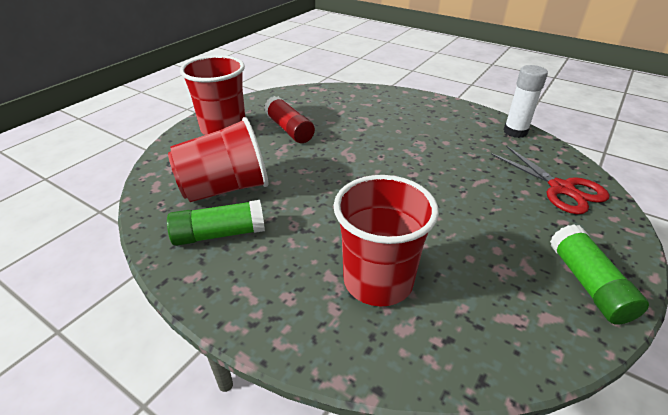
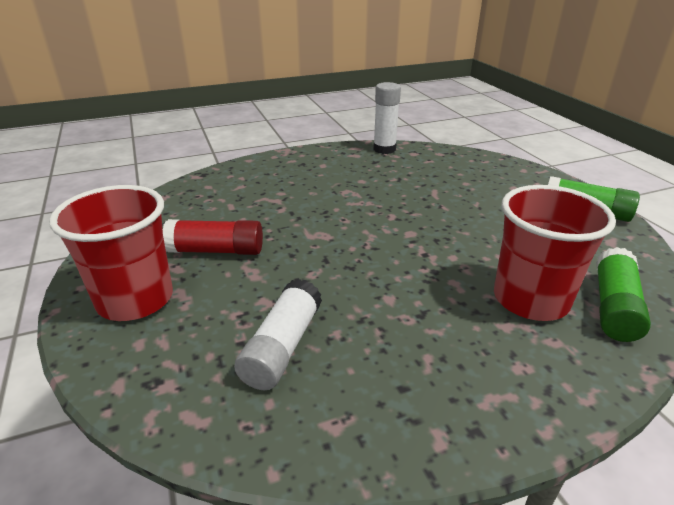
camera: 55 degrees left, 5 degrees down
(219, 234) = (374, 384): green glue stick -> green glue stick (613, 307)
(225, 188) = (282, 346): red cup -> white glue stick
(561, 188) = (475, 169): red scissors -> none

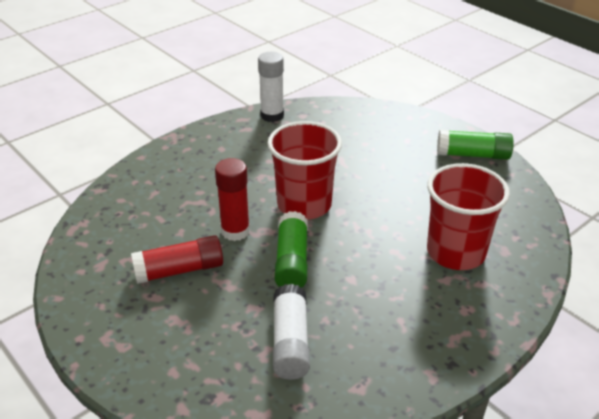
camera: 20 degrees left, 5 degrees up
(135, 300) = (140, 336): red cup -> red cup (304, 205)
(292, 229) = (235, 231): none -> red glue stick
(613, 307) = (514, 243): green glue stick -> green glue stick (291, 261)

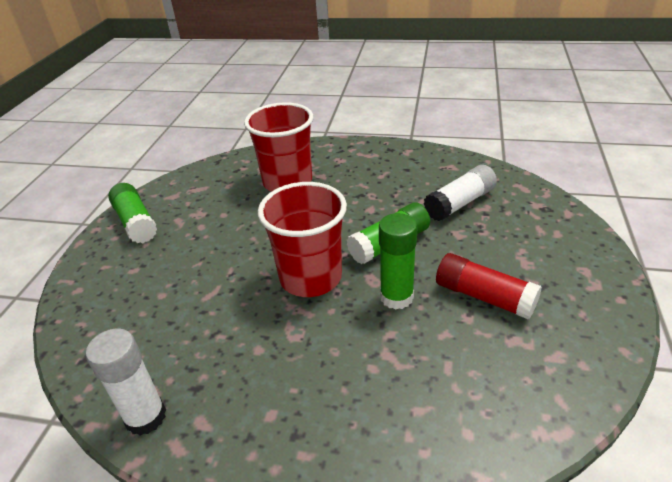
camera: 125 degrees left, 0 degrees up
(235, 231) = (396, 297): red glue stick -> green glue stick

